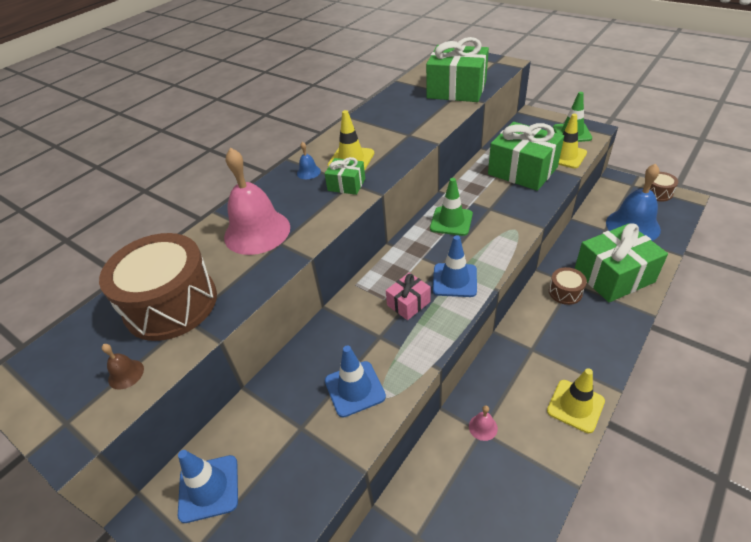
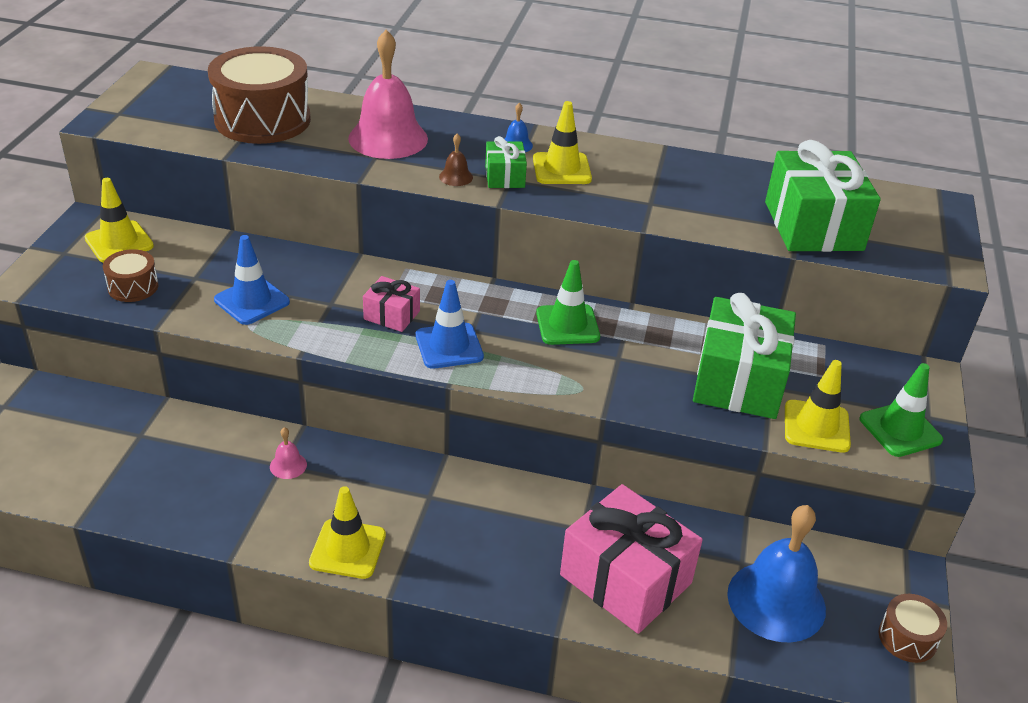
camera: 60 degrees right, 5 degrees down
(126, 374) = (173, 123): brown bell -> brown bell (456, 177)
(209, 488) = (119, 242): blue traffic cone -> yellow traffic cone
(565, 292) = (559, 522): brown drum -> brown drum (133, 287)
(613, 276) = (625, 579): green gift -> pink gift

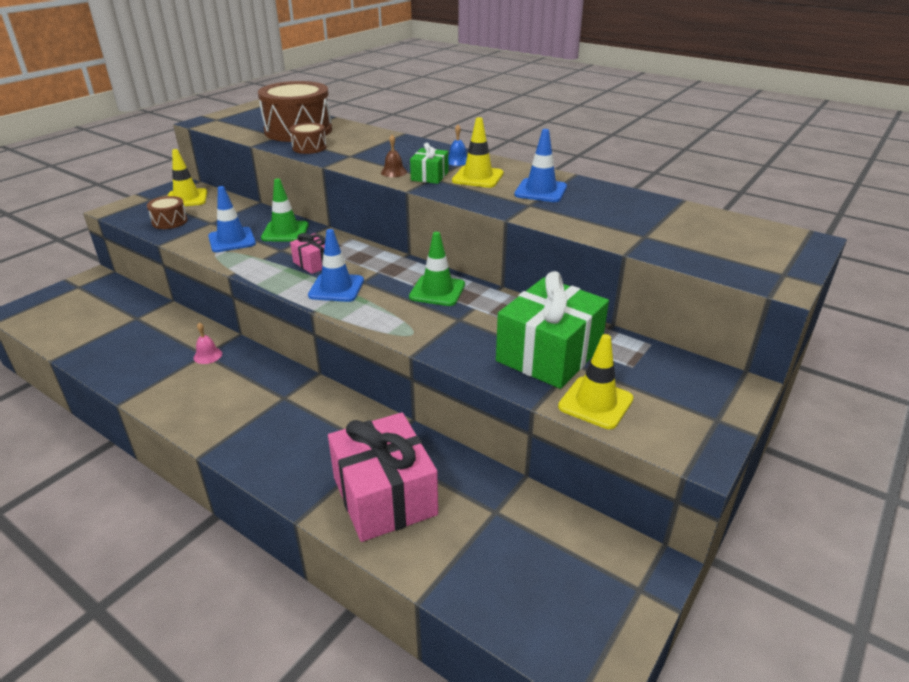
camera: 25 degrees right, 5 degrees down
(348, 549) = (198, 417): yellow traffic cone -> none
(388, 138) = (369, 148): pink bell -> none
(647, 179) = (540, 191): none -> blue traffic cone
(776, 601) = (504, 552): blue bell -> none
(813, 226) = (662, 237): green gift -> none
(900, 429) = (679, 423): green traffic cone -> green traffic cone (285, 232)
(907, 638) = (615, 626): brown drum -> brown drum (309, 148)

